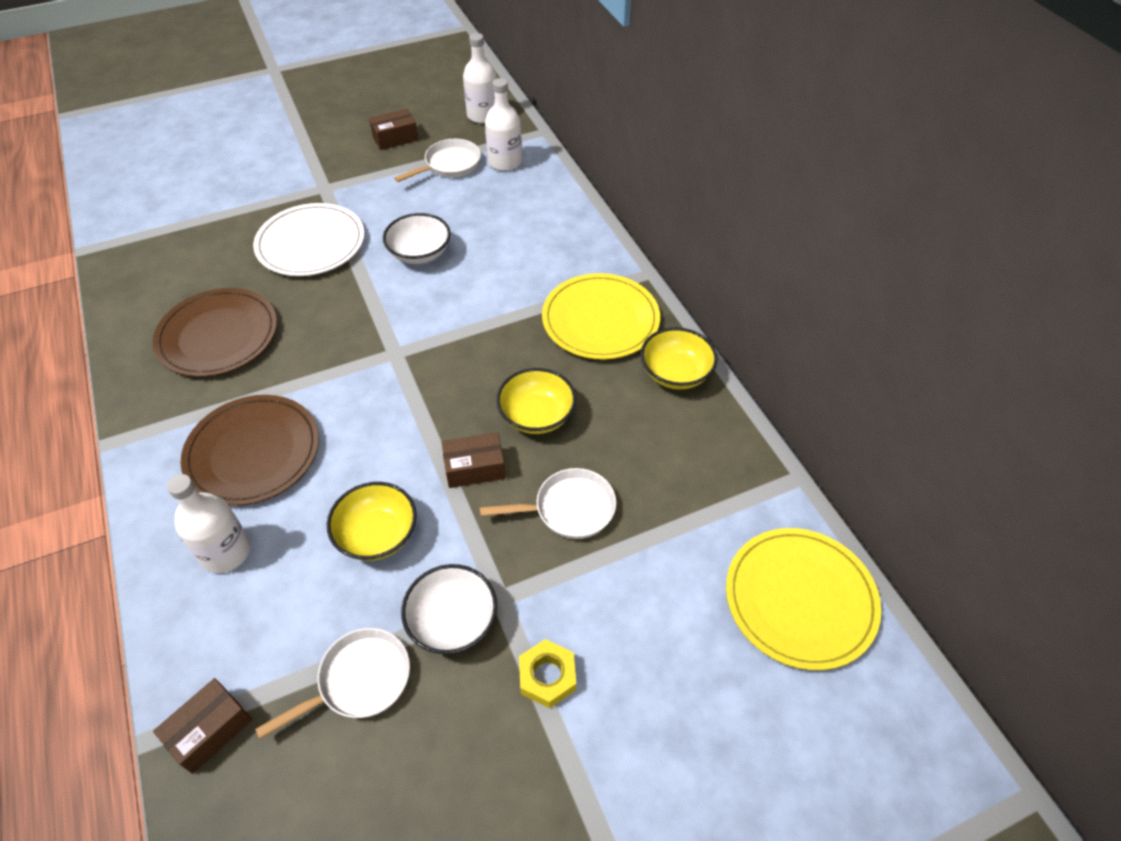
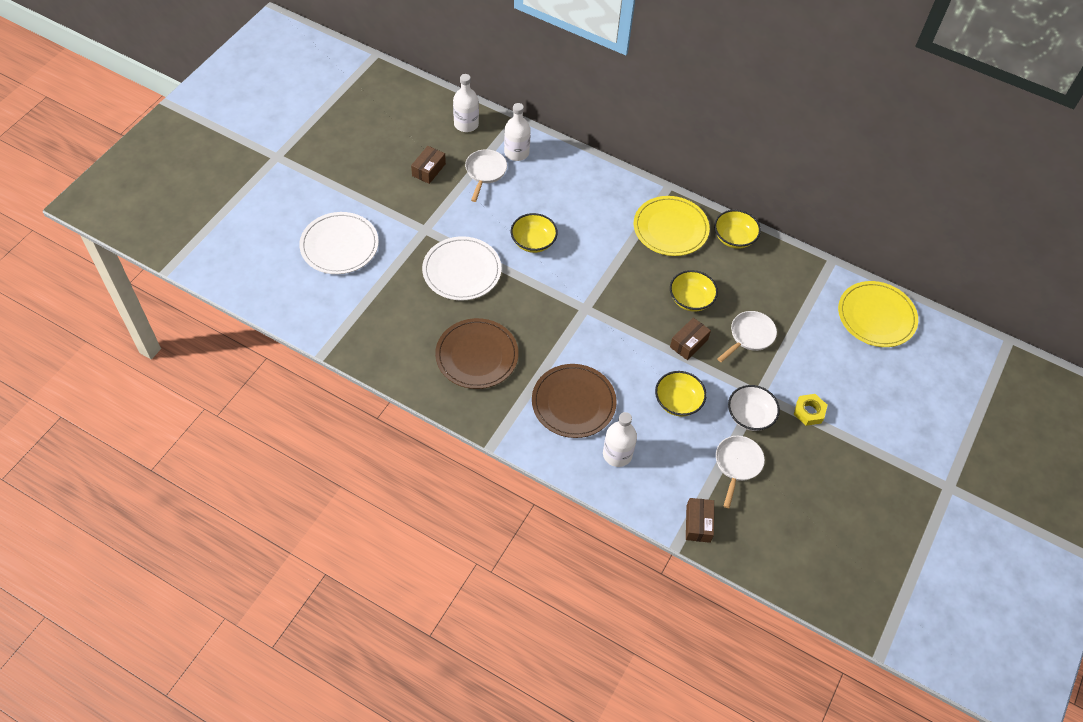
camera: 40 degrees left, 5 degrees up
(228, 163) = (339, 245): none -> white plate
(420, 253) = (533, 242): white bowl -> yellow bowl

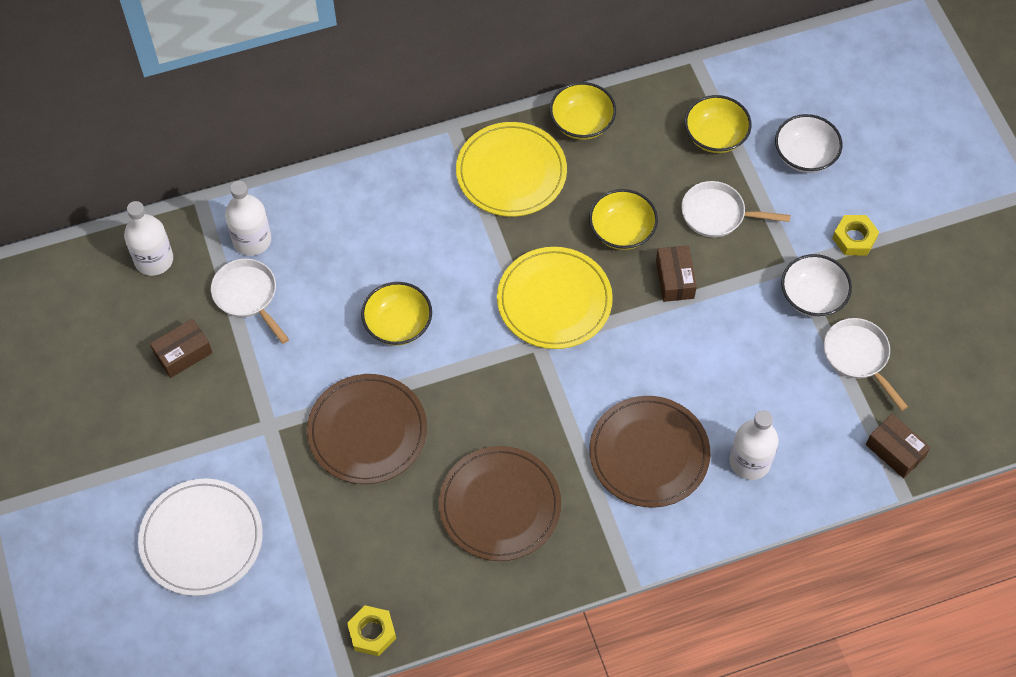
camera: 45 degrees left, 5 degrees up
(355, 349) = (372, 633): none -> yellow nut
(429, 170) = (183, 354): brown box -> brown box turned 75 degrees clockwise
(462, 271) = (367, 431): white plate -> brown plate
(678, 402) = (737, 350): yellow bowl -> yellow bowl (715, 136)
(749, 336) = (717, 214): white pan -> white pan turned 75 degrees counterclockwise
(833, 352) = (805, 155): none -> white bowl
(876, 316) = (797, 79): yellow plate -> yellow plate (554, 300)

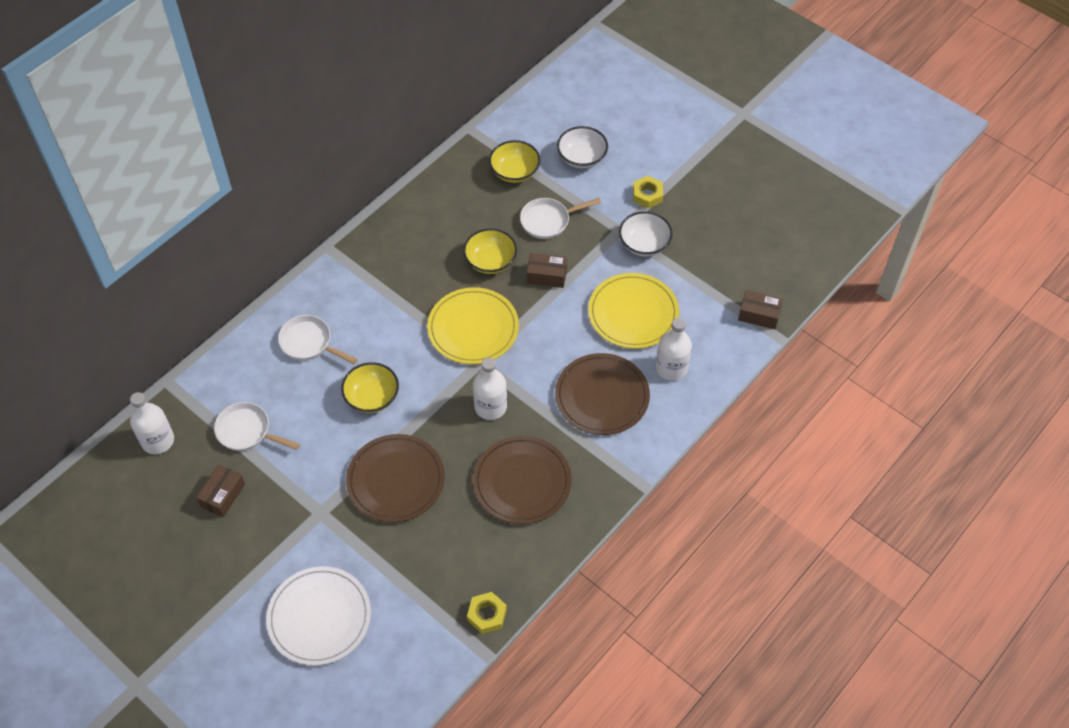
camera: 30 degrees left, 5 degrees down
(252, 240) = (226, 391): white bottle -> white bottle (490, 407)
(511, 172) = (388, 258): yellow plate -> yellow plate (633, 313)
(582, 123) = (417, 204): yellow bowl -> none
(675, 279) = (546, 275): brown box -> brown box turned 45 degrees counterclockwise
(858, 356) = (697, 267): white pan -> white pan (309, 343)

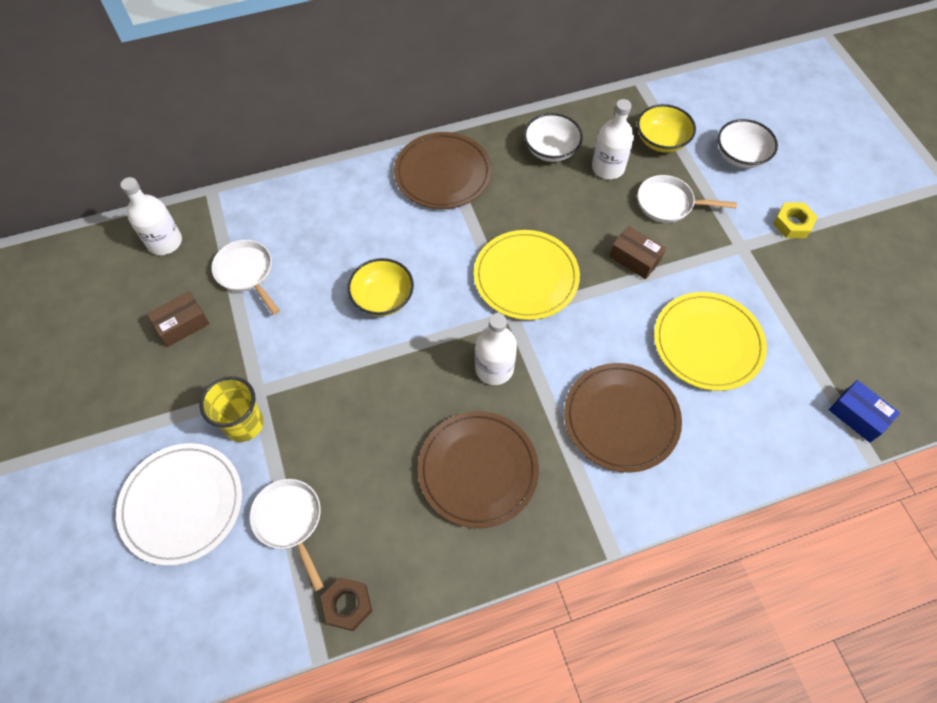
camera: 30 degrees right, 5 degrees up
(309, 343) = (359, 215): white pan -> white pan (290, 521)
(327, 540) = (244, 424): none -> yellow cup
(396, 480) = (351, 397): brown plate -> brown plate (443, 173)
(487, 615) = (347, 605): yellow nut -> brown nut
(490, 261) = (584, 217): yellow bowl -> none
(644, 244) = (761, 273): white bowl -> white bowl (551, 150)
(671, 368) = (719, 426): white bottle -> white bottle (608, 168)
(759, 315) = (857, 416): brown box -> blue box

